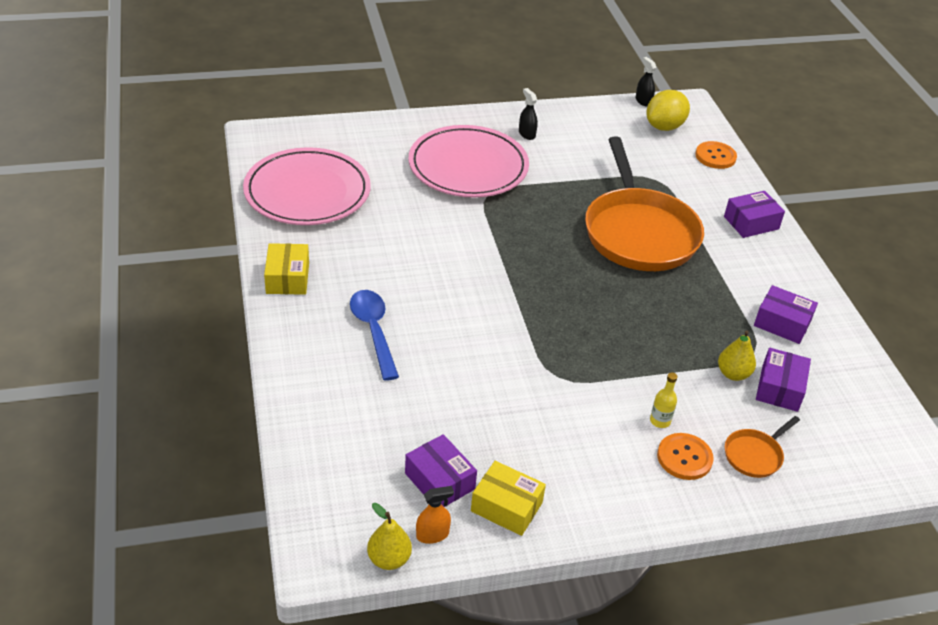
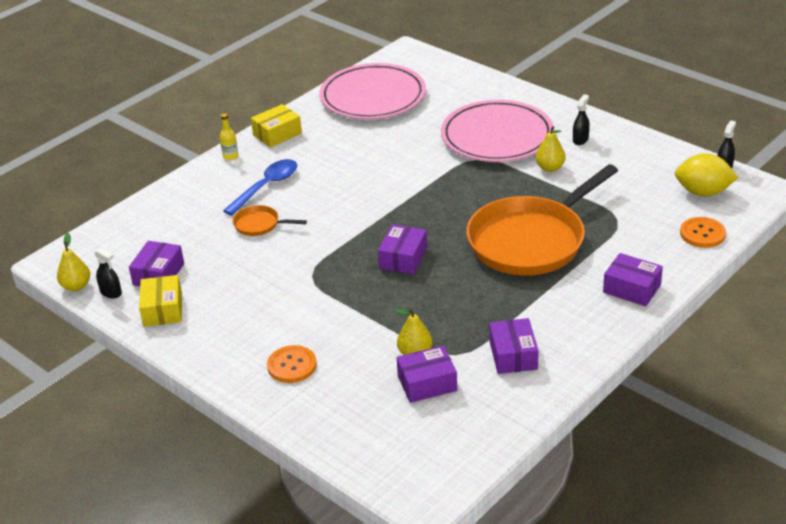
camera: 60 degrees right, 5 degrees down
(432, 535) = (111, 292): orange spray bottle -> black spray bottle
(548, 169) = (550, 168): none -> yellow pear
(590, 309) = (403, 258): none -> purple box
(660, 421) = (318, 339): yellow bottle -> yellow bottle (230, 156)
(755, 455) = (333, 398): orange pan -> orange pan (259, 224)

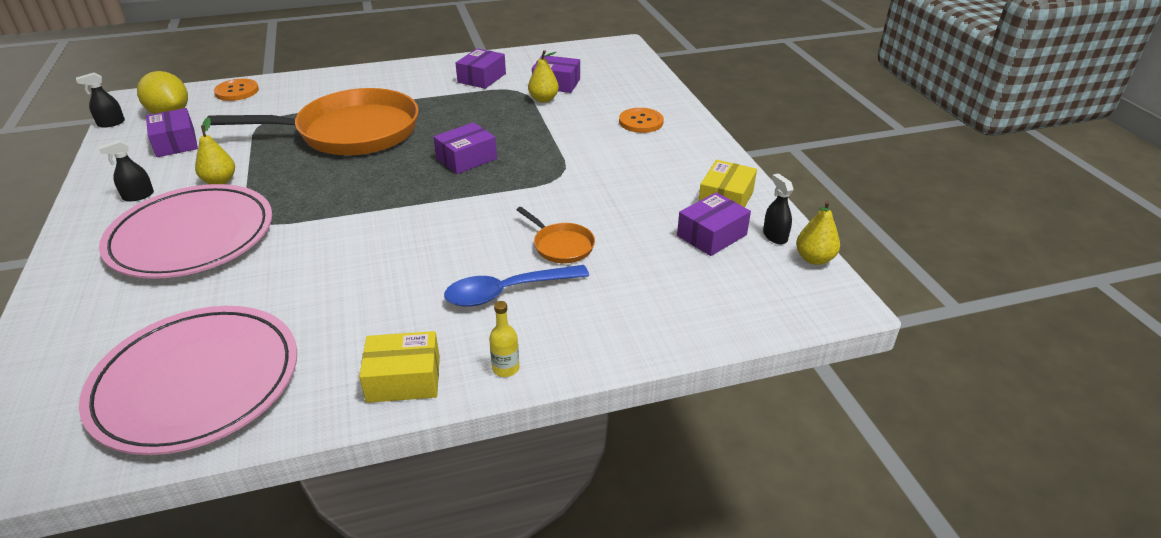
camera: 150 degrees left, 0 degrees up
(631, 289) = (347, 82): purple box -> purple box (175, 143)

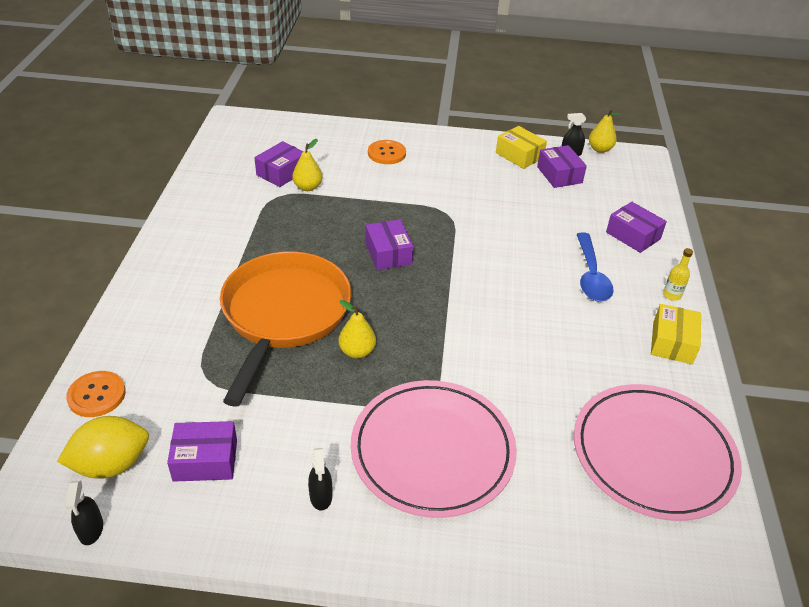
camera: 70 degrees left, 5 degrees up
(220, 181) = (328, 424): yellow pear -> yellow pear (357, 351)
(482, 78) = (230, 210): purple box -> purple box (633, 235)
(561, 245) = (544, 238): orange pan -> none

